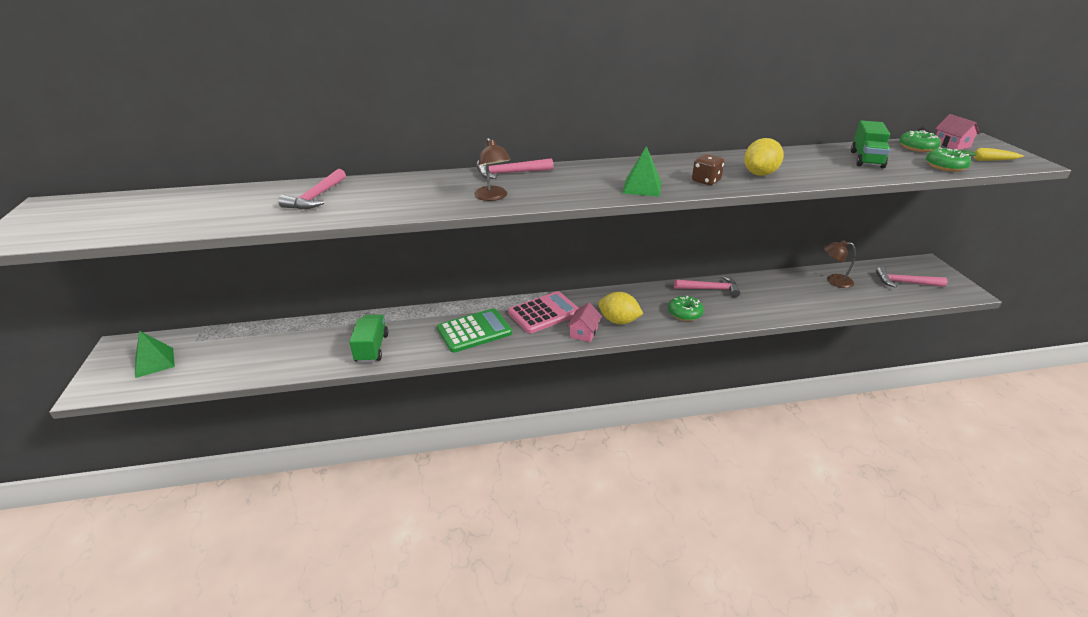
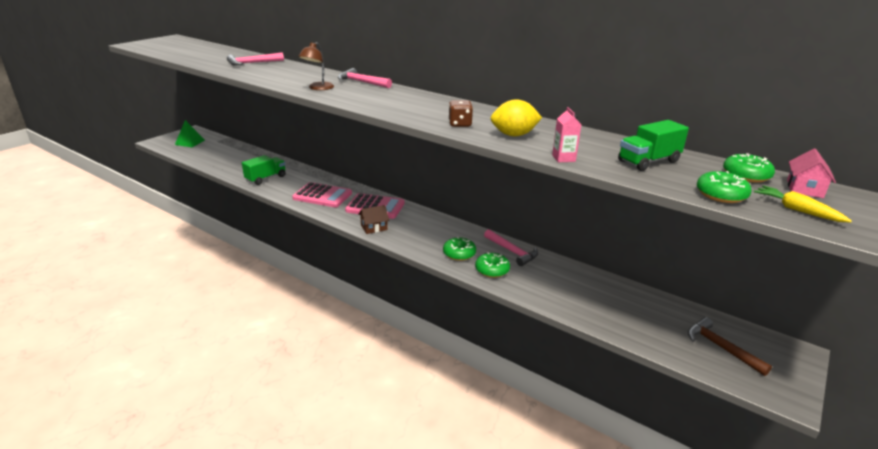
camera: 45 degrees right, 5 degrees down
(474, 331) = (322, 196): green calculator -> pink calculator
(583, 332) = (374, 227): pink house -> brown house
(618, 321) = (407, 234): yellow lemon -> none
(642, 187) = (407, 112): green pyramid -> none
(727, 312) = (492, 270): none -> green donut
(833, 179) = (563, 158): none -> pink carton
(834, 281) = (640, 304): brown lamp -> none
(905, 283) = (720, 347): pink hammer -> brown hammer

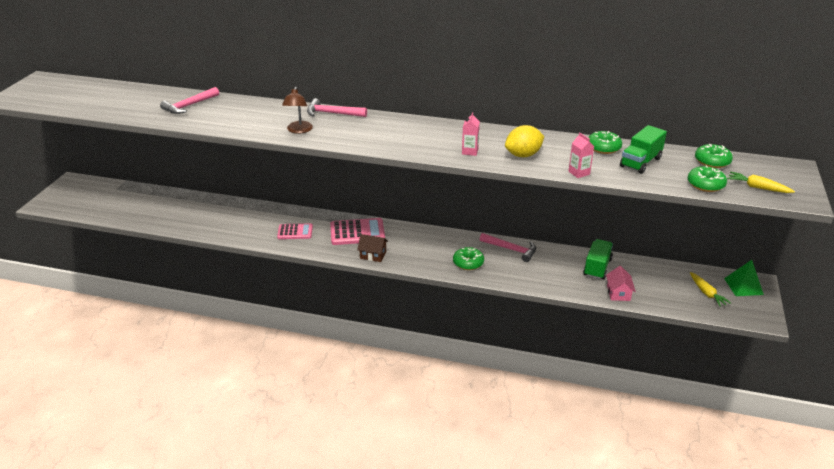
camera: 20 degrees left, 5 degrees up
(190, 142) = (85, 197): green pyramid -> green pyramid (743, 286)
(266, 178) = (217, 224): green truck -> green truck (597, 267)
(322, 196) = (295, 232): pink calculator -> pink calculator, size x0.64
(374, 227) = (373, 255): brown house -> brown house turned 60 degrees clockwise
(460, 124) = (470, 151): brown dice -> pink carton
(492, 270) = (505, 272): green donut -> green donut (603, 148)
(720, 347) = (706, 293): brown hammer -> yellow carrot
(804, 188) = (754, 166): pink house -> pink house (618, 293)

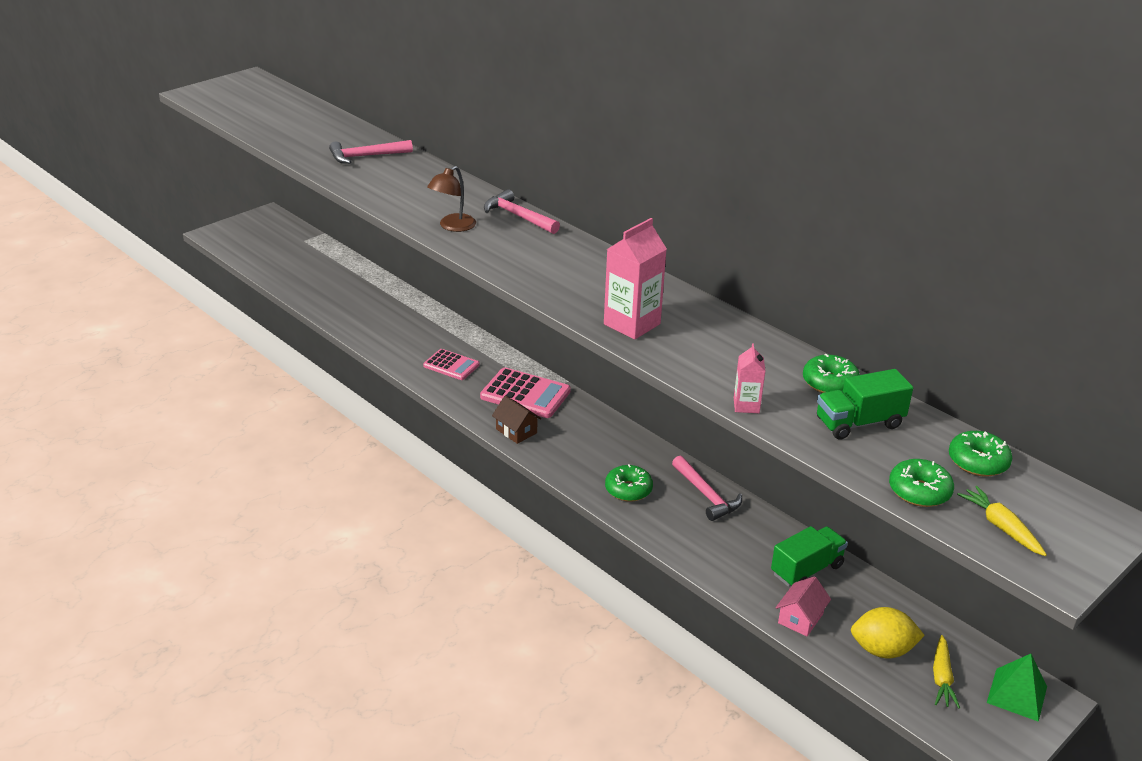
camera: 30 degrees right, 0 degrees up
(470, 151) = (632, 324): pink carton -> pink carton, size x1.83
(523, 155) = (698, 353): yellow lemon -> yellow lemon (882, 650)

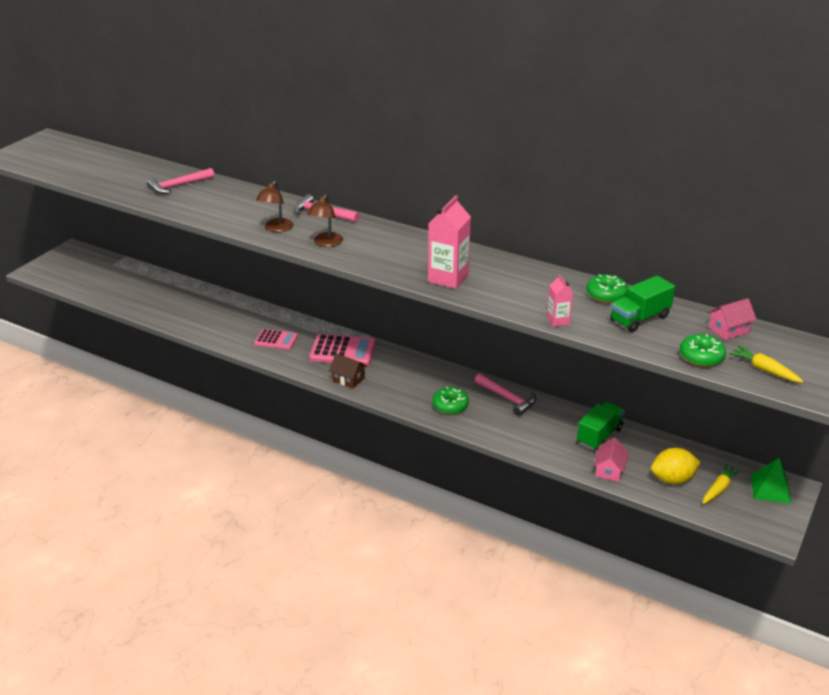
camera: 15 degrees left, 0 degrees up
(503, 254) = (326, 243): none -> brown lamp
(942, 678) = (719, 489): yellow carrot -> yellow carrot turned 135 degrees counterclockwise
(978, 462) = (729, 330): green donut -> pink house

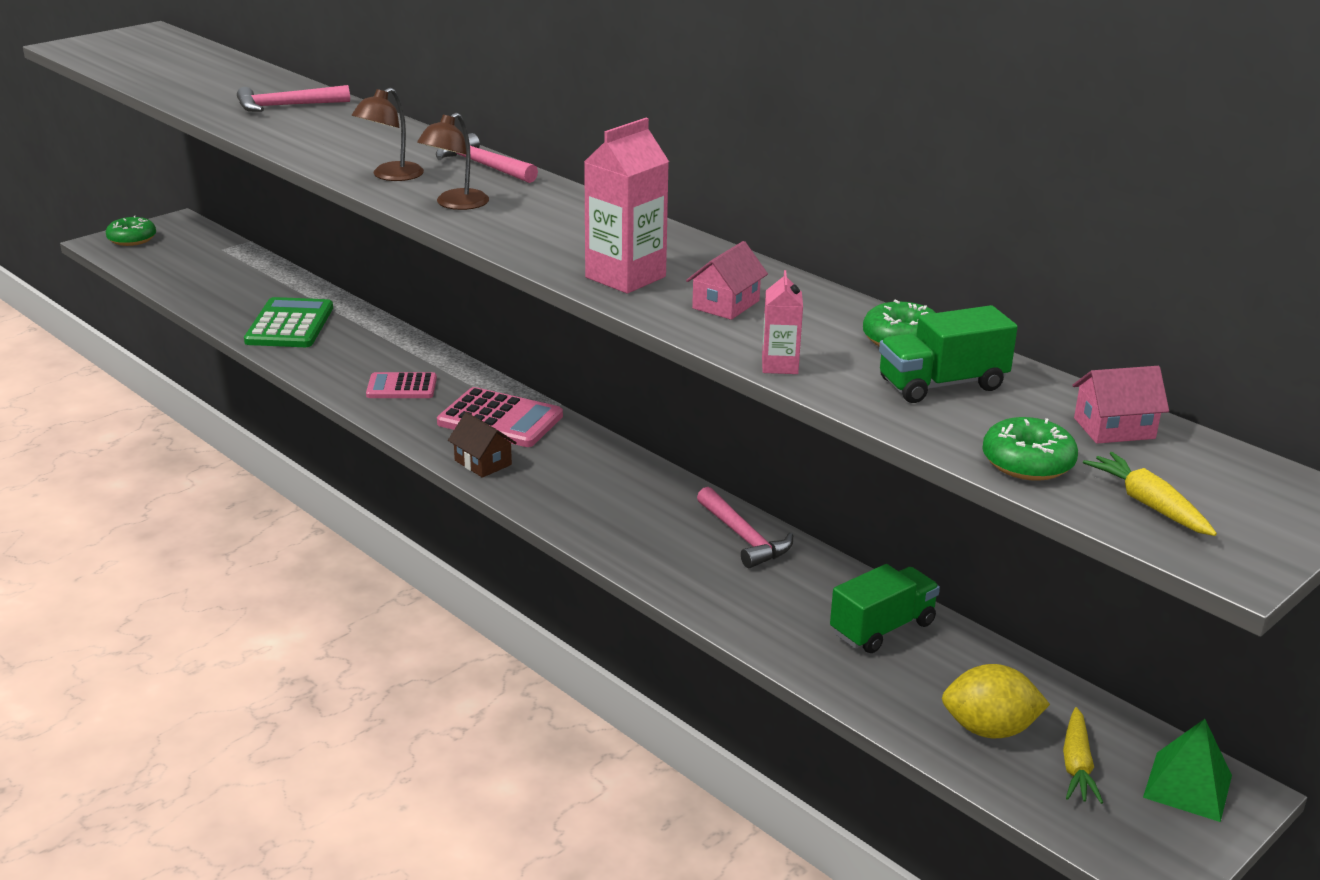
camera: 15 degrees right, 5 degrees down
(186, 310) = (290, 325): none -> green calculator
(276, 340) = (401, 387): pink calculator -> pink calculator turned 150 degrees clockwise
(450, 405) = (633, 531): green donut -> green donut (132, 239)
(609, 470) = (871, 689): pink house -> pink house (726, 304)
(719, 489) = (1077, 765): yellow carrot -> yellow carrot turned 135 degrees clockwise

